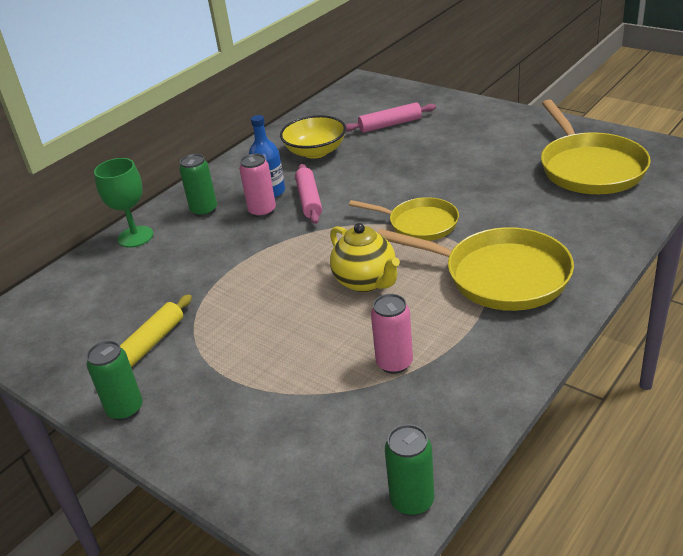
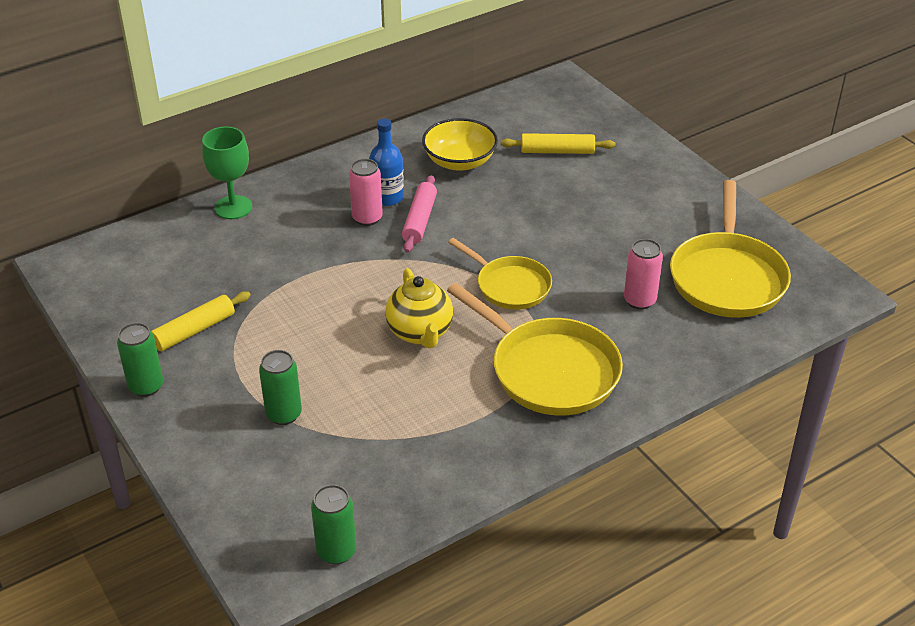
camera: 15 degrees right, 5 degrees up
(204, 210) = (312, 198): green can -> green can (284, 414)
(390, 125) = (557, 151): pink rolling pin -> yellow rolling pin
(394, 363) = (396, 425): pink can -> pink can (639, 300)

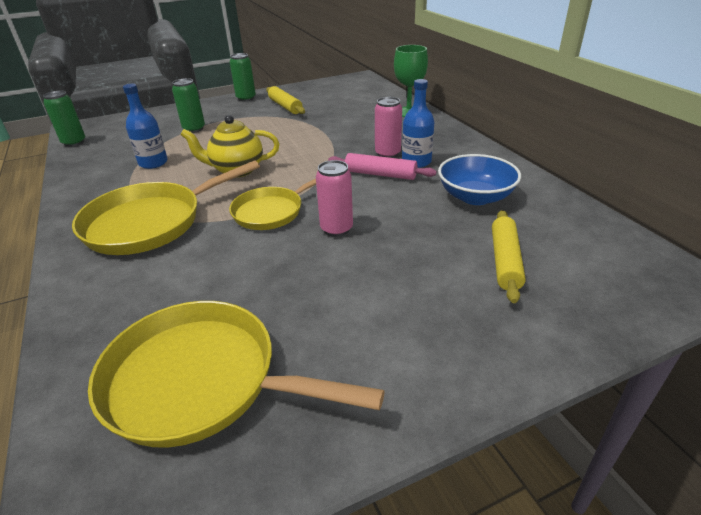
camera: 100 degrees right, 5 degrees down
(405, 421) = (153, 163): none -> blue bottle
(459, 161) = (475, 197): yellow bowl -> blue bowl
(639, 300) = (205, 290): pink can -> pink can (336, 229)

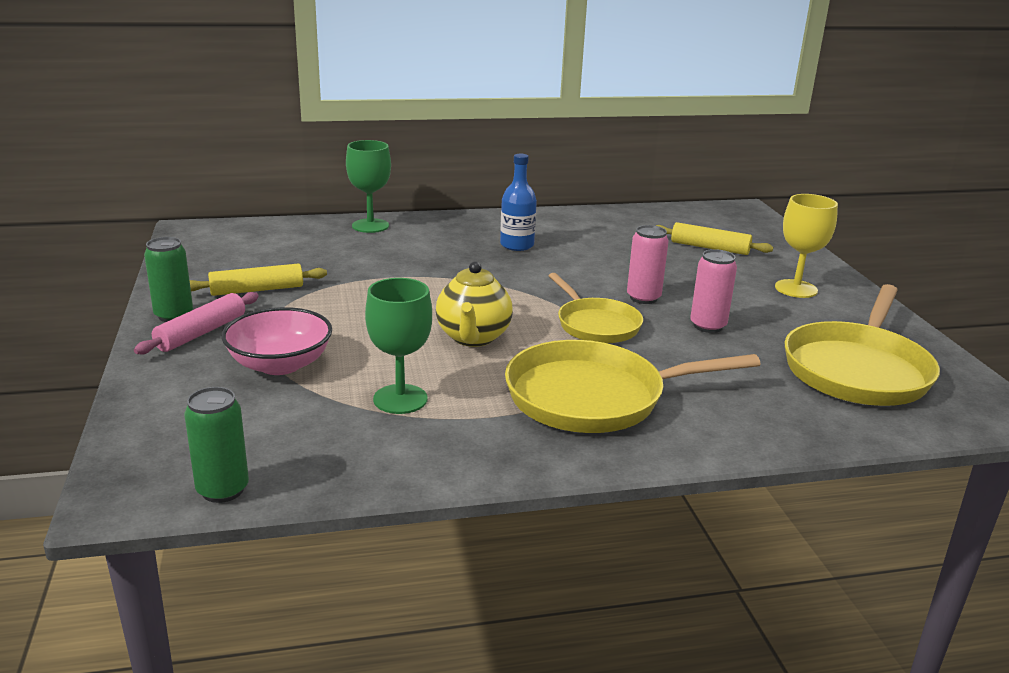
camera: 80 degrees left, 10 degrees down
(151, 222) = (594, 397): yellow pan -> yellow pan turned 105 degrees clockwise
(153, 163) = (400, 399): blue bottle -> green goblet
(194, 129) = (280, 364): green can -> pink bowl
(380, 174) = (536, 264): pink rolling pin -> pink rolling pin (201, 333)
(387, 154) = (486, 254): pink can -> pink can (708, 326)
(420, 333) = (796, 289): none -> yellow goblet
(475, 197) = (605, 237): blue bowl -> none

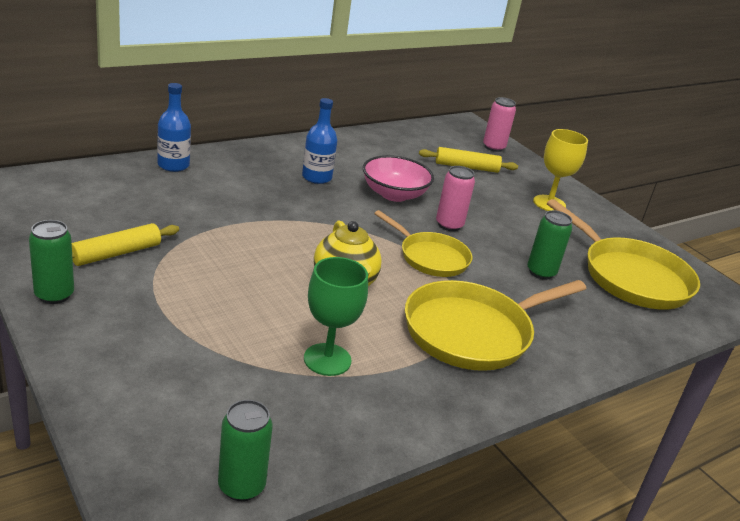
camera: 25 degrees left, 5 degrees up
(201, 333) = (97, 312): pink rolling pin -> none
(280, 364) = (198, 338): pink bowl -> pink bowl (394, 194)
(370, 226) = (173, 165): green goblet -> blue bottle
(708, 326) = (511, 248): pink can -> pink can (493, 147)
(730, 352) = (541, 272): none -> green can
(857, 369) = (630, 277): yellow pan -> yellow pan turned 45 degrees counterclockwise

